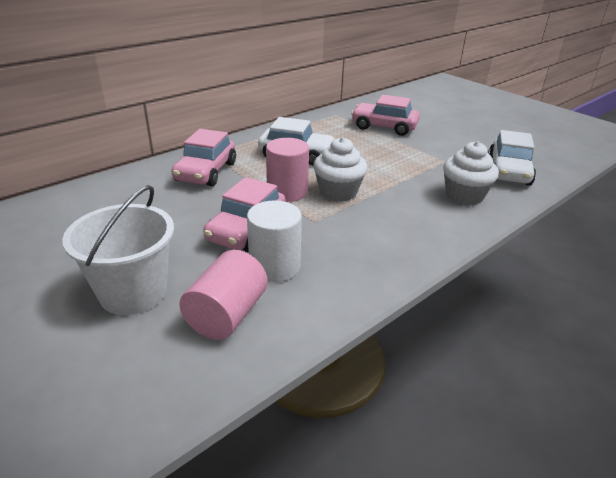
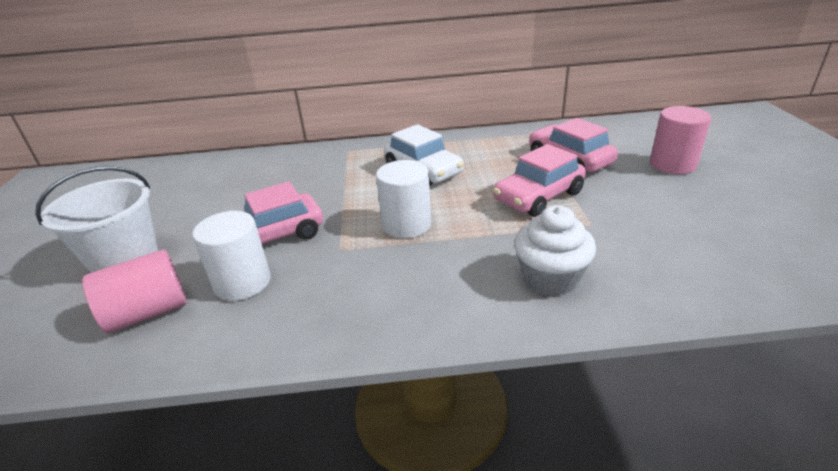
camera: 40 degrees right, 0 degrees up
(206, 172) = (320, 168): pink car -> pink car (538, 197)
(287, 192) = (359, 209): pink cylinder -> pink cylinder (672, 164)
(338, 192) = (406, 225): white cupcake -> white cylinder
(508, 171) = (669, 266): white car -> none

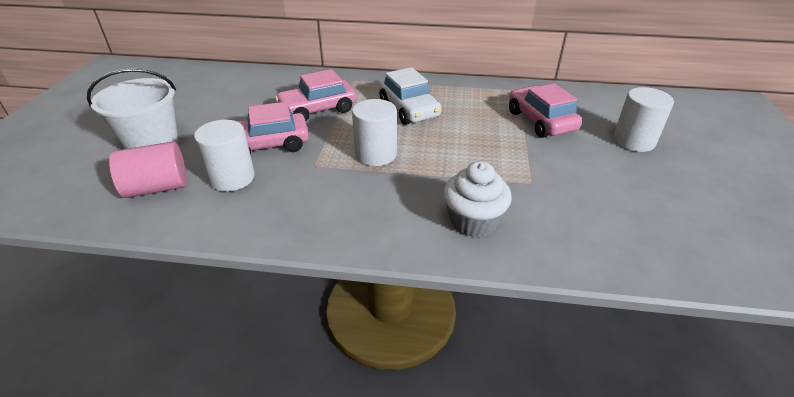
camera: 10 degrees right, 5 degrees up
(538, 197) = (497, 149): pink car -> pink car (317, 109)
(672, 164) = (633, 141): pink cylinder -> white cylinder

